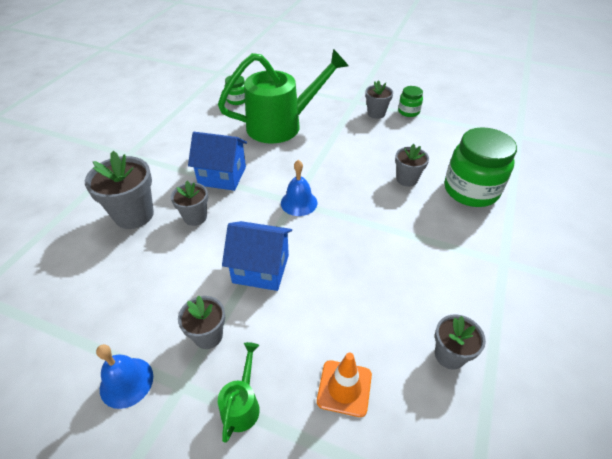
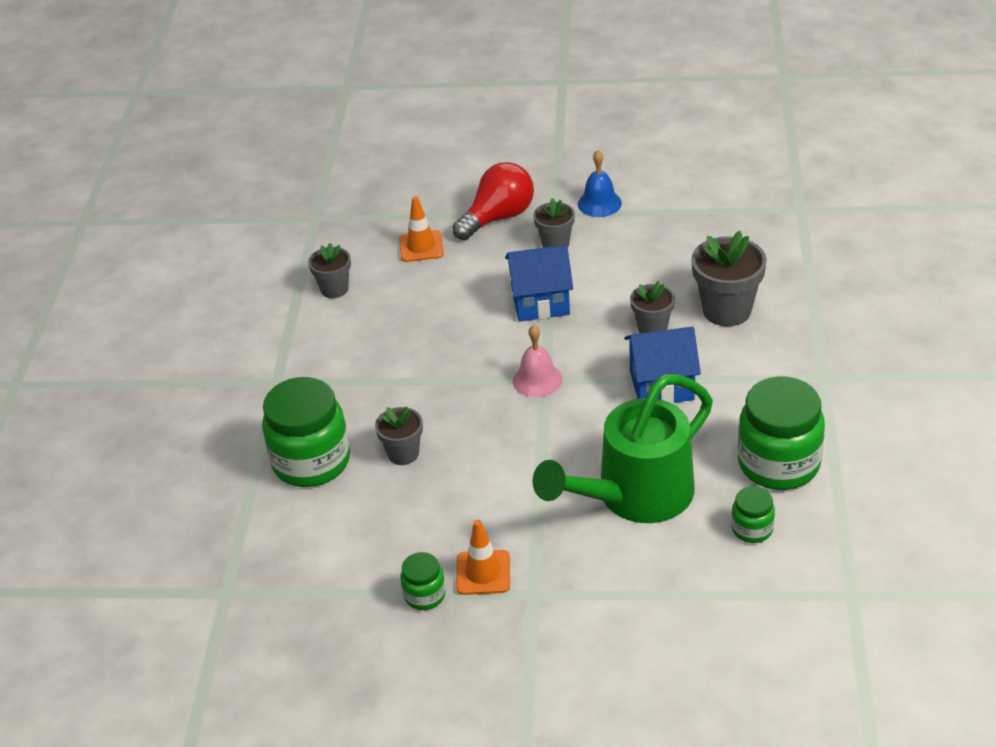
camera: 165 degrees right, 5 degrees down
(198, 121) = (778, 464): none -> green jar
(242, 404) = (498, 217): green watering can -> red light bulb
(299, 202) = (537, 380): blue bell -> pink bell
(376, 113) = (483, 573): grey flower pot -> orange traffic cone

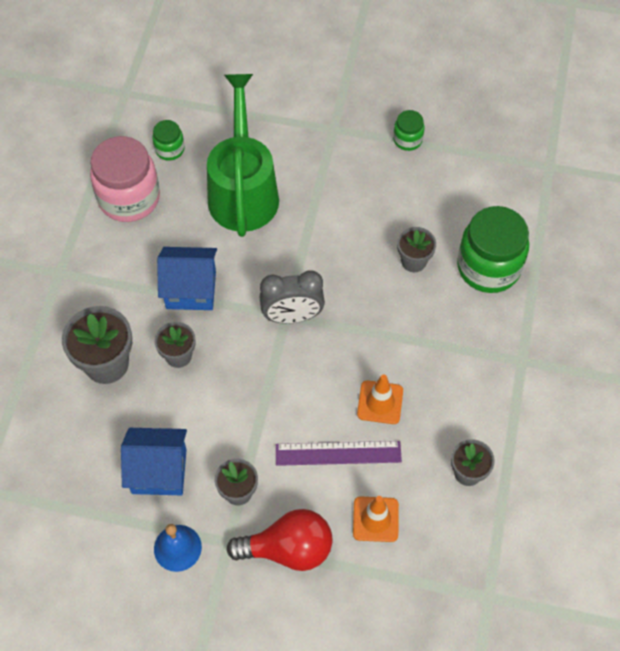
camera: 175 degrees left, 20 degrees up
(464, 283) = (338, 453): none -> purple ruler
(483, 573) = (365, 149): orange traffic cone -> orange traffic cone (380, 402)
(498, 217) = (288, 549): red light bulb -> red light bulb turned 150 degrees counterclockwise
(537, 380) = (292, 316): pink bell -> grey clock
(540, 302) = (270, 410): blue house -> blue house (159, 471)
(634, 496) = (243, 190): green watering can -> green watering can turned 60 degrees counterclockwise
(778, 464) = (129, 198): green jar -> pink jar

